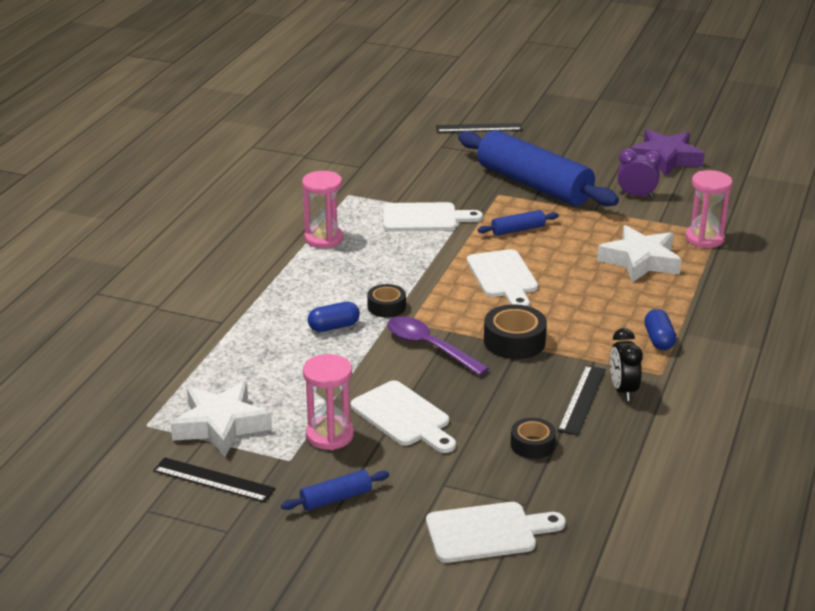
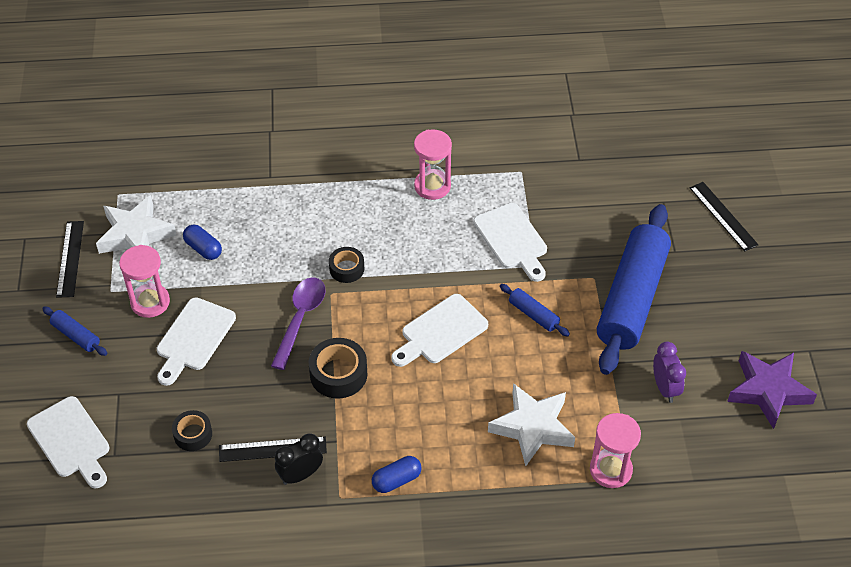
camera: 65 degrees right, 20 degrees up
(334, 327) = (298, 247): blue capsule -> blue capsule (203, 249)

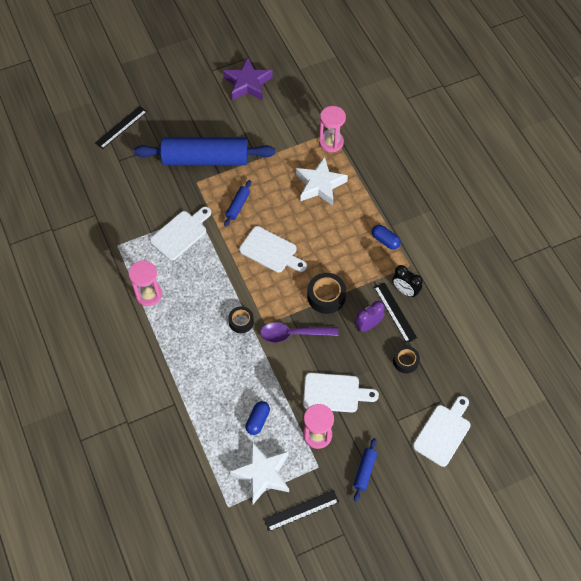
camera: 110 degrees left, 10 degrees up
(665, 388) = (265, 129): purple clock -> purple clock (368, 325)

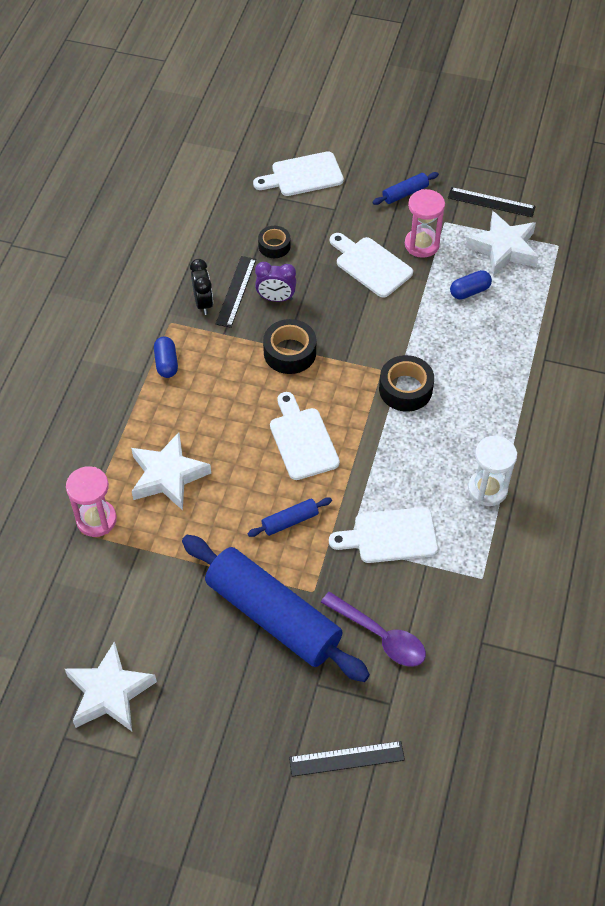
camera: 140 degrees left, 5 degrees down
(148, 294) = (487, 489): pink hourglass -> white hourglass
(241, 322) = (405, 389): black tape -> black tape, size x1.55
(247, 83) = (110, 692): purple star -> white star
(293, 334) = (360, 340): purple spoon -> purple spoon (379, 636)

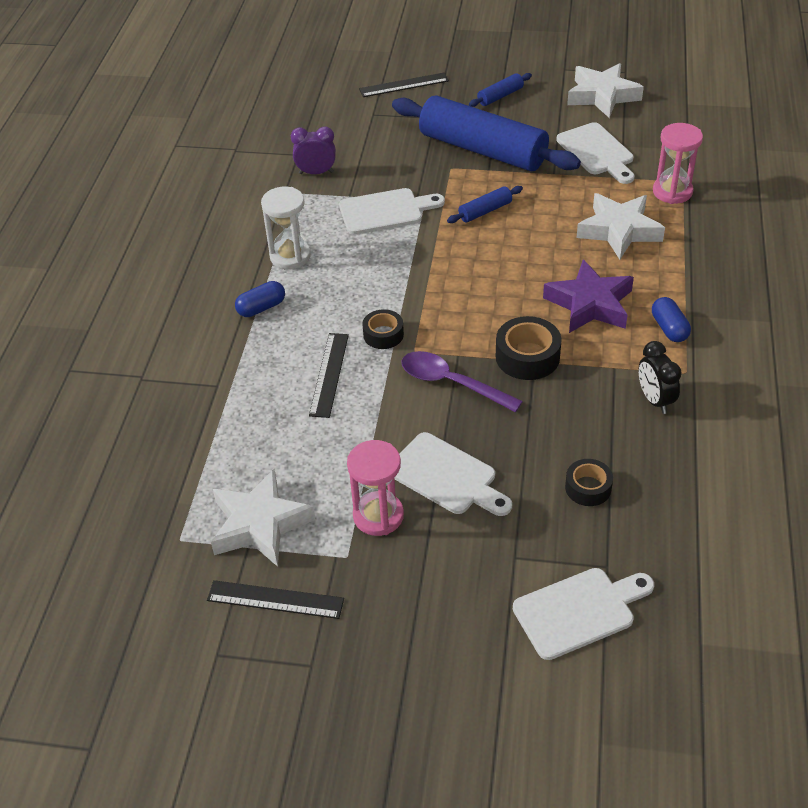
camera: 175 degrees right, 10 degrees down
(223, 396) = (590, 304): none -> purple star
(236, 291) = (618, 419): black ruler -> black ruler (329, 374)
(276, 298) = (563, 417): purple clock -> purple clock (316, 173)
(302, 440) = (489, 275): white cutting board -> white cutting board (597, 152)
(379, 636) = (387, 148): purple spoon -> purple spoon (452, 383)
(405, 193) = (411, 598): blue rolling pin -> blue rolling pin (500, 96)
(405, 389) = (383, 334): black tape -> black tape, size x0.65
(469, 291) = (309, 457): blue capsule -> blue capsule (261, 308)

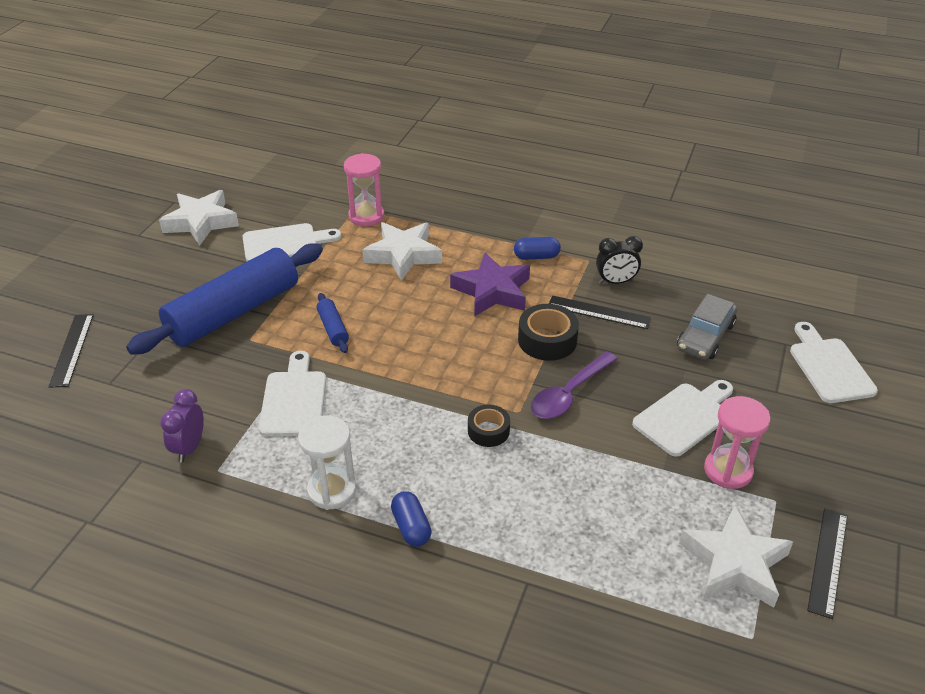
camera: 80 degrees left, 5 degrees down
(329, 374) = (535, 481): black ruler -> black ruler (599, 312)
(500, 96) = (151, 284): blue rolling pin -> none
(588, 487) = (705, 336): black tape -> grey car

